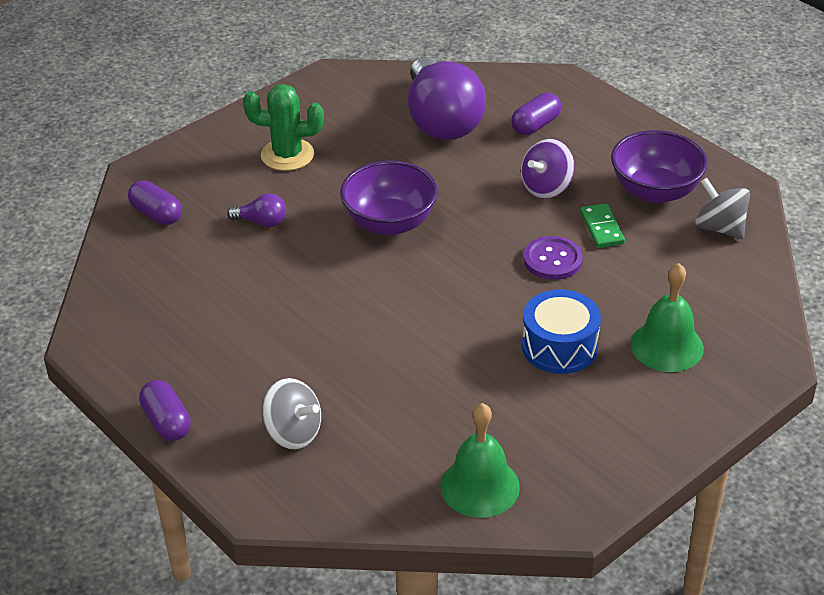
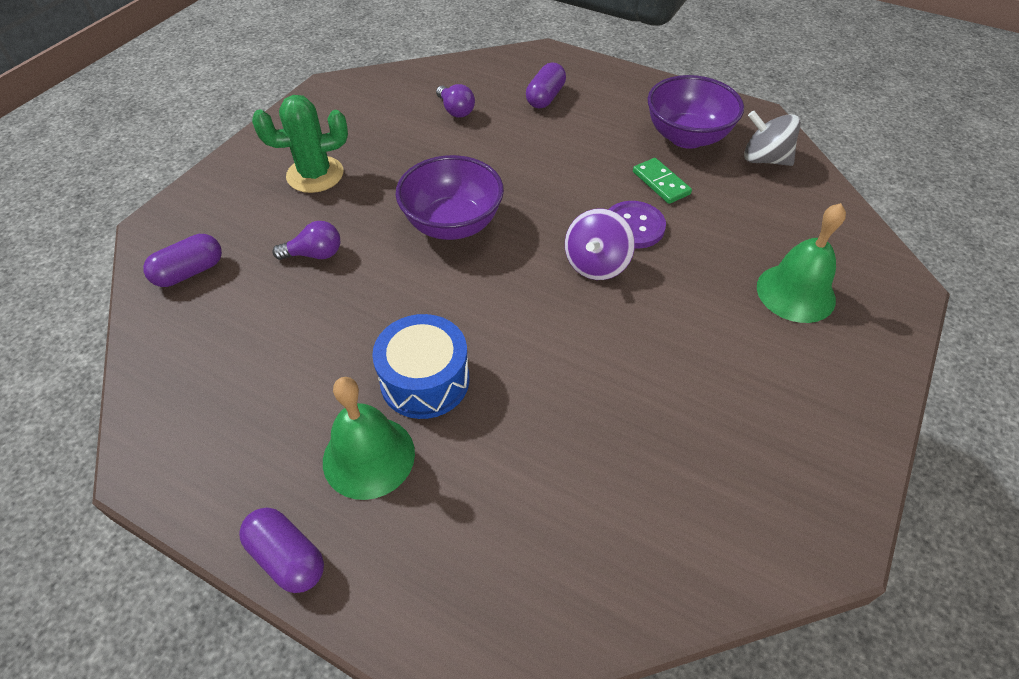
camera: 20 degrees left, 10 degrees up
(156, 214) = (189, 272): purple capsule -> purple capsule turned 60 degrees counterclockwise
(293, 433) = (456, 524): grey spinning top -> none
(441, 121) = (455, 110): purple light bulb -> purple light bulb, size x0.41
(480, 486) = (710, 532): green bell -> green bell (368, 456)
(546, 187) = (587, 154): purple spinning top -> purple spinning top (596, 264)
(559, 346) = (694, 321): blue drum -> blue drum (425, 380)

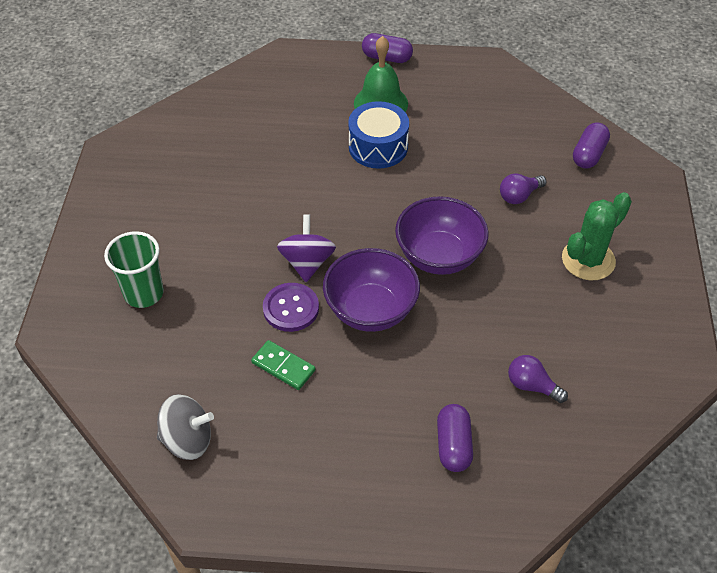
camera: 155 degrees right, 0 degrees up
(687, 137) = (276, 442): purple bowl -> purple bowl (370, 310)
(795, 293) = (144, 293): green bell -> green cup

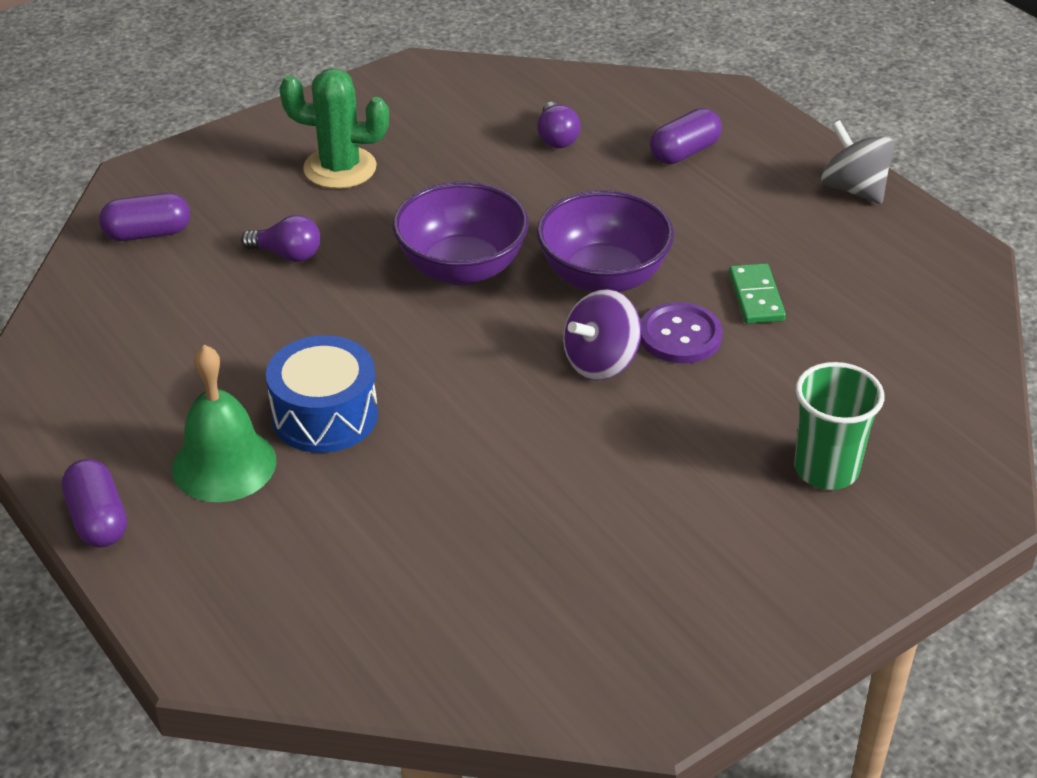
camera: 130 degrees left, 10 degrees down
(187, 440) = (923, 309): grey spinning top -> grey spinning top (854, 189)

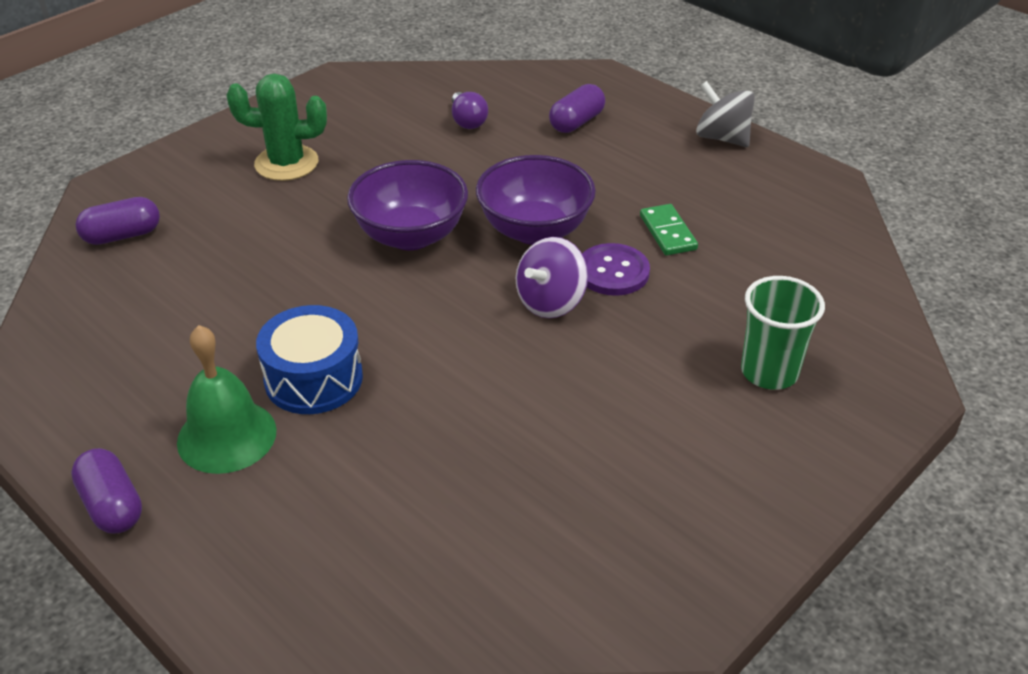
camera: 10 degrees left, 0 degrees up
(287, 254) = (253, 240): purple light bulb -> none

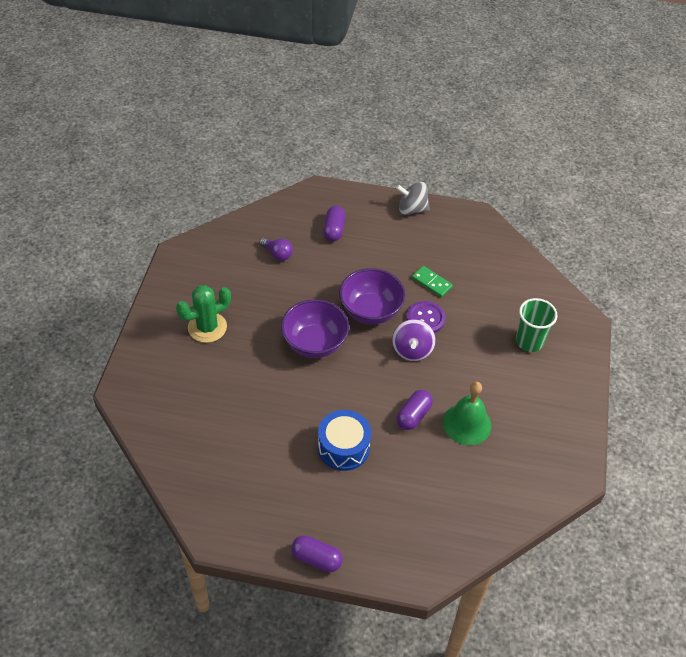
camera: 35 degrees left, 10 degrees up
(122, 235) = (165, 416): purple capsule -> purple capsule (413, 415)
(226, 436) = (333, 497): green bell -> green bell (467, 424)

